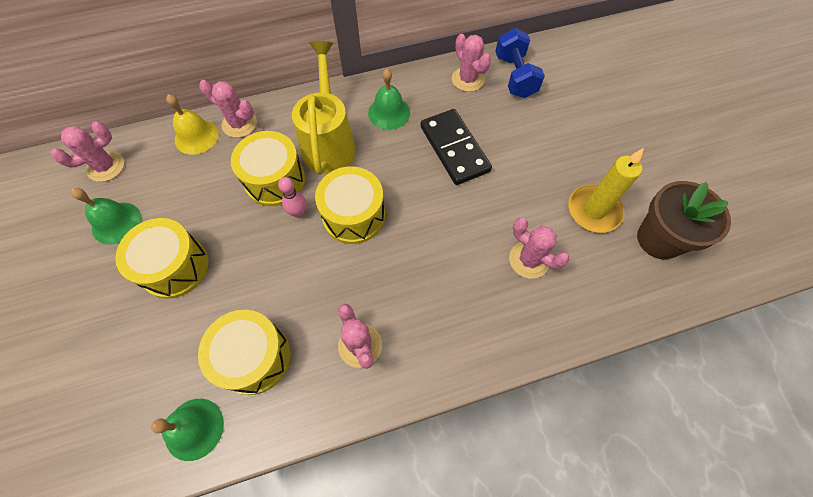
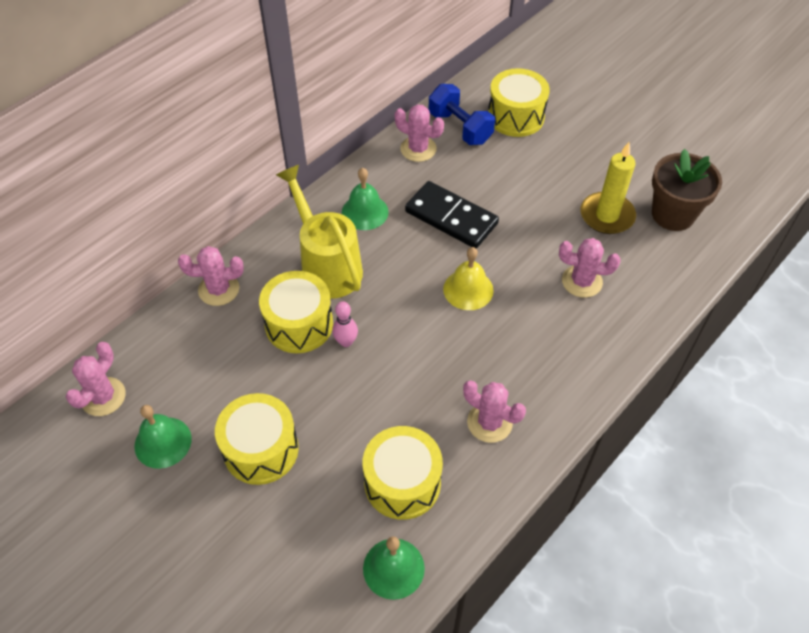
camera: 30 degrees left, 10 degrees down
(196, 136) = (181, 322): yellow bell -> yellow bell (468, 289)
(353, 215) = (401, 319): yellow drum -> yellow drum (515, 116)

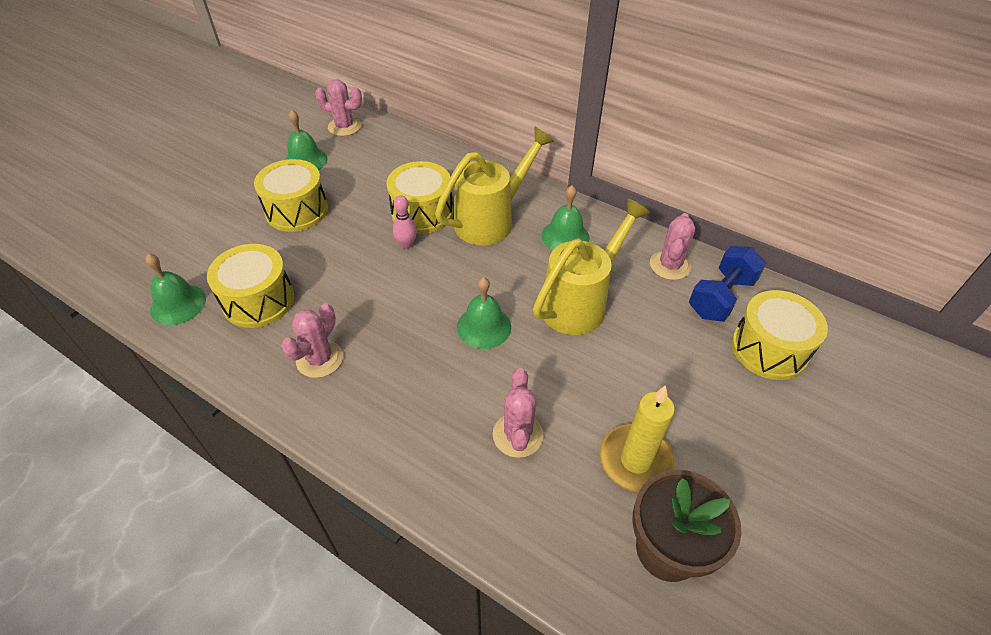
camera: 80 degrees right, 5 degrees down
(219, 289) = (451, 162): pink cactus -> none
(451, 218) = (579, 303): black domino -> yellow watering can
(468, 289) = (484, 327): yellow bell -> green bell

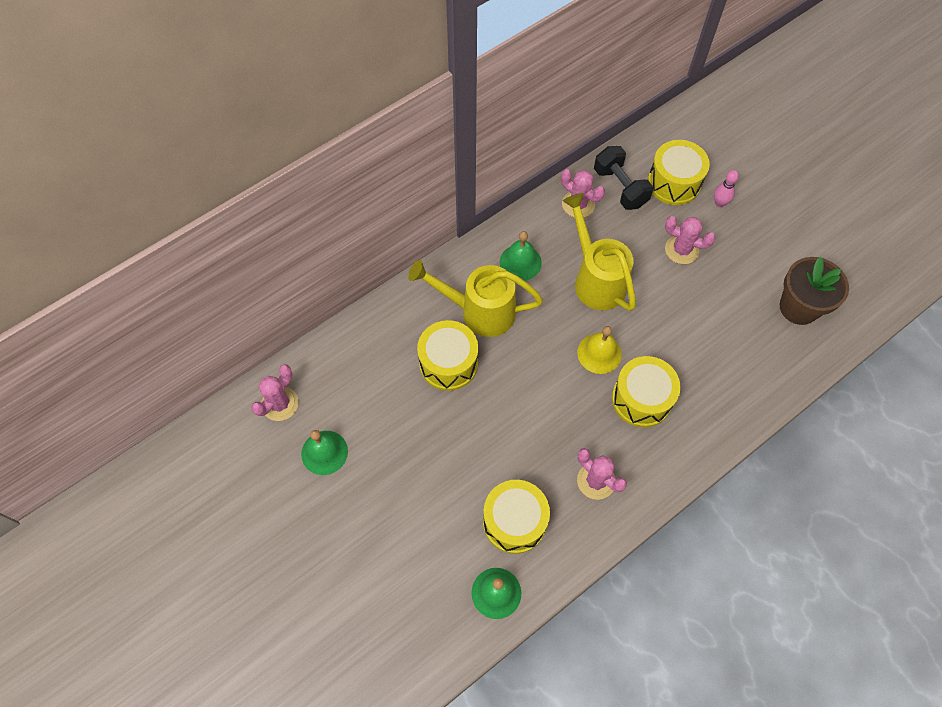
camera: 70 degrees left, 15 degrees up
(297, 210) = (403, 472): yellow drum -> yellow drum (641, 399)
(406, 244) = (486, 386): pink bowling pin -> pink bowling pin (719, 203)
(484, 327) = (599, 353): green bell -> yellow bell
(490, 220) = (480, 311): yellow watering can -> yellow watering can turned 60 degrees counterclockwise
(517, 435) = (701, 361): pink cactus -> pink cactus (681, 250)
(635, 460) = (737, 299): yellow candle -> none
(721, 297) = (620, 187): blue dumbbell -> black dumbbell

